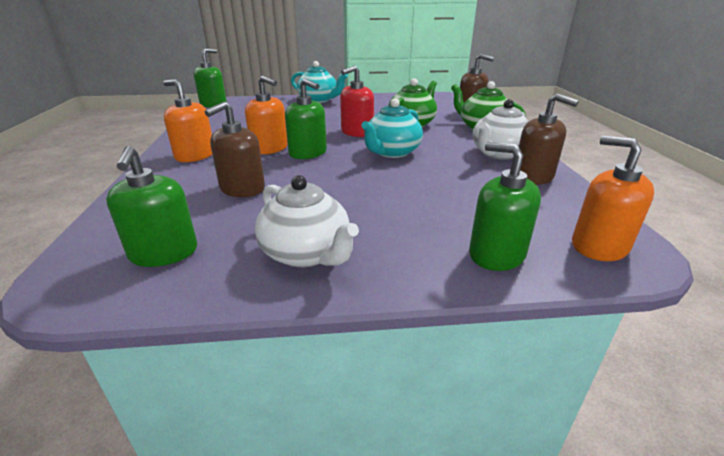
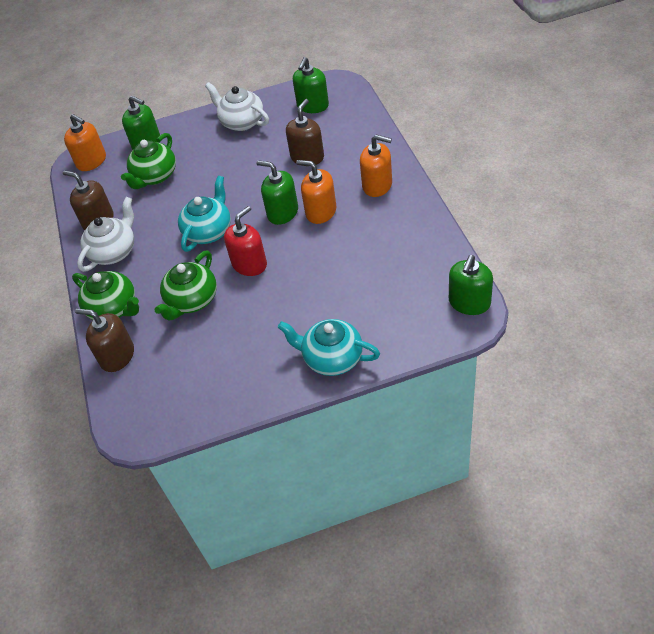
camera: 175 degrees right, 20 degrees up
(164, 253) = (312, 106): green soap dispenser -> green soap dispenser turned 135 degrees counterclockwise
(466, 205) = (155, 176): none -> green teapot

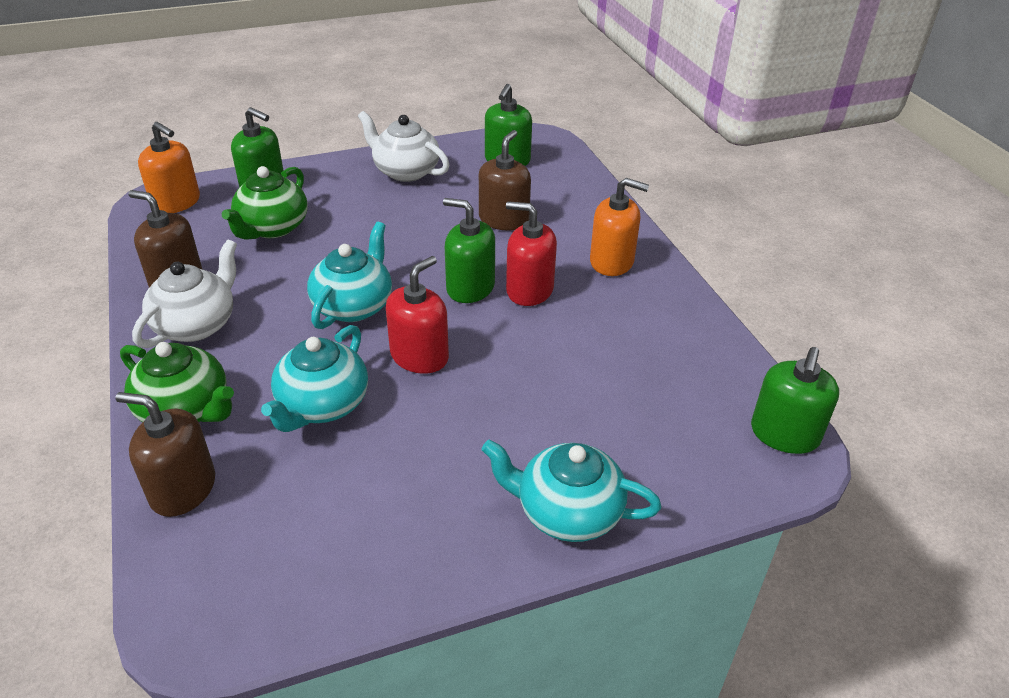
camera: 10 degrees left, 10 degrees down
(192, 300) = (322, 405): green teapot -> turquoise teapot
(321, 211) = (529, 290): orange soap dispenser -> red soap dispenser

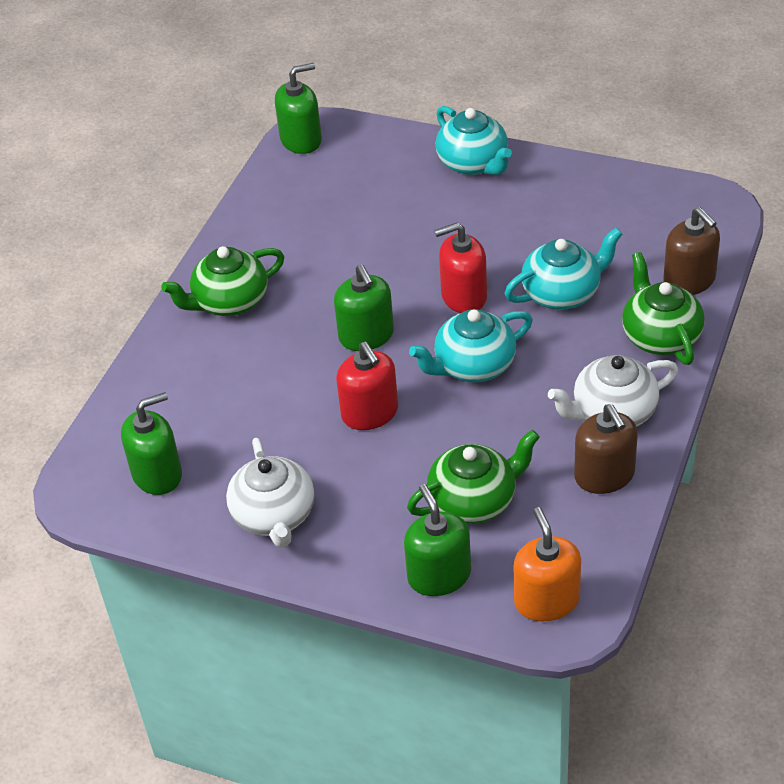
camera: 135 degrees left, 5 degrees up
(504, 220) = (257, 393): brown soap dispenser -> none
(529, 290) = (325, 309): red soap dispenser -> red soap dispenser (370, 413)
(612, 261) = (230, 302): orange soap dispenser -> green teapot

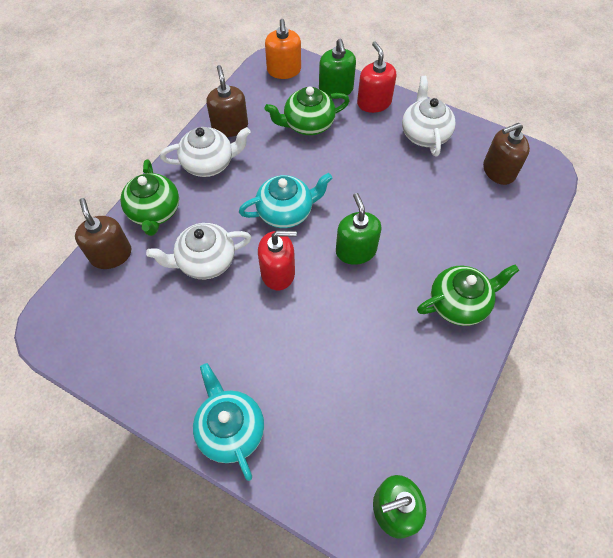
camera: 175 degrees left, 15 degrees up
(157, 474) = (498, 171): green soap dispenser -> brown soap dispenser
(370, 413) = (361, 189): red soap dispenser -> red soap dispenser (374, 102)
(562, 293) = (205, 261): turquoise teapot -> white teapot

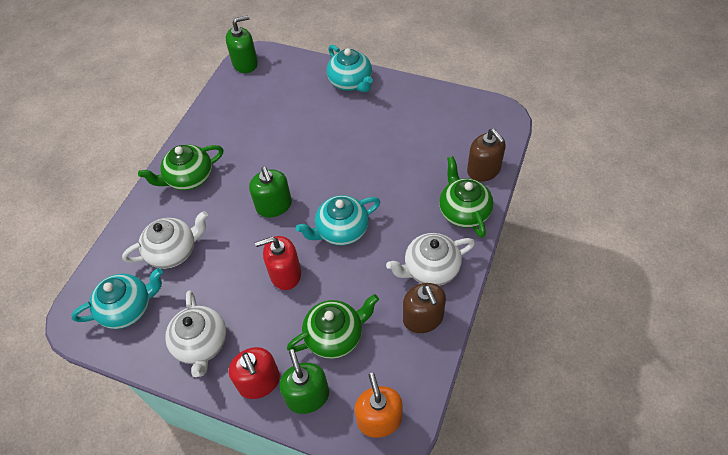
camera: 175 degrees right, 5 degrees down
(205, 261) = (402, 177): white teapot -> white teapot (173, 251)
(278, 272) = (338, 178): red soap dispenser -> red soap dispenser (285, 274)
(498, 171) = (128, 308): brown soap dispenser -> turquoise teapot

